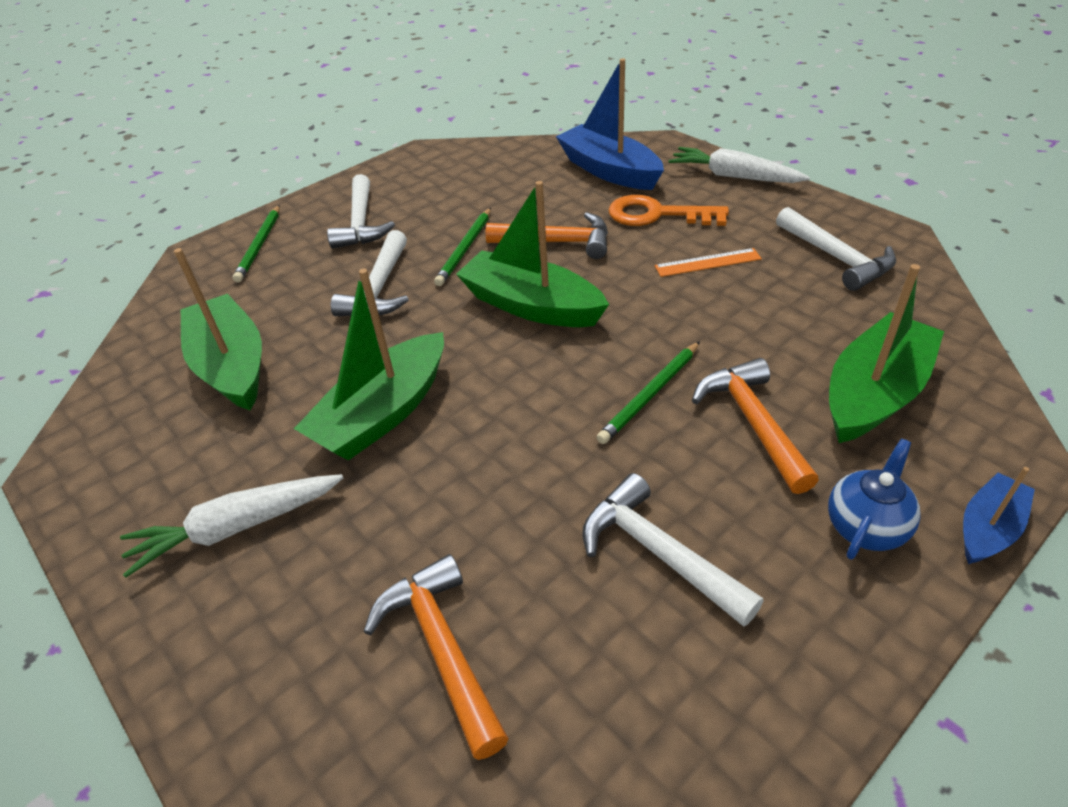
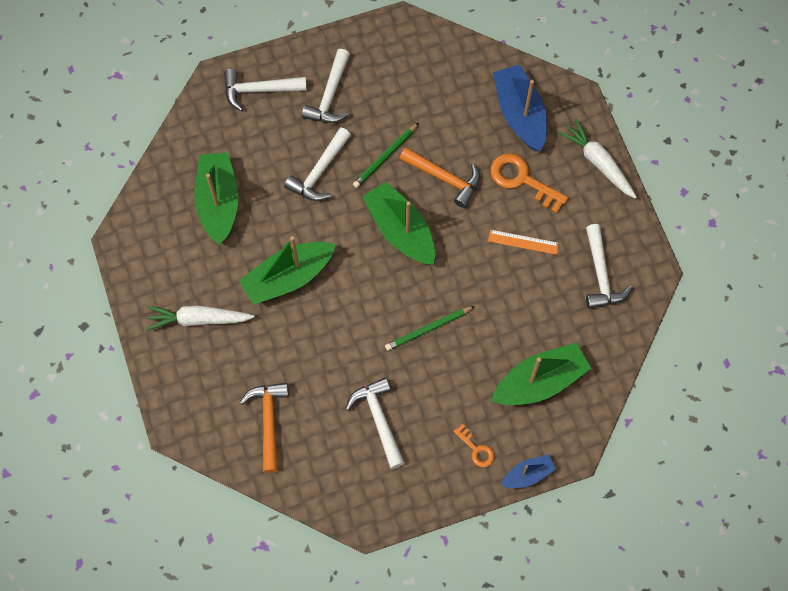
camera: 20 degrees right, 25 degrees up
(259, 245) = (259, 90): green pencil -> white hammer
(752, 422) = (467, 370): orange hammer -> none
(866, 526) = (476, 449): blue teapot -> orange key

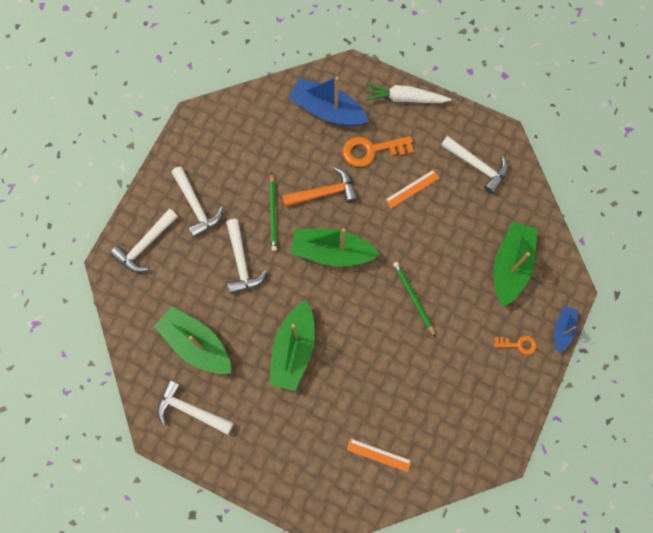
camera: 45 degrees left, 5 degrees up
(198, 319) = (265, 434): white carrot -> none
(268, 421) = (378, 455): orange hammer -> orange ruler
(378, 419) = (443, 384): white hammer -> white hammer (190, 410)
(428, 329) = (413, 298): green pencil -> green pencil turned 135 degrees clockwise

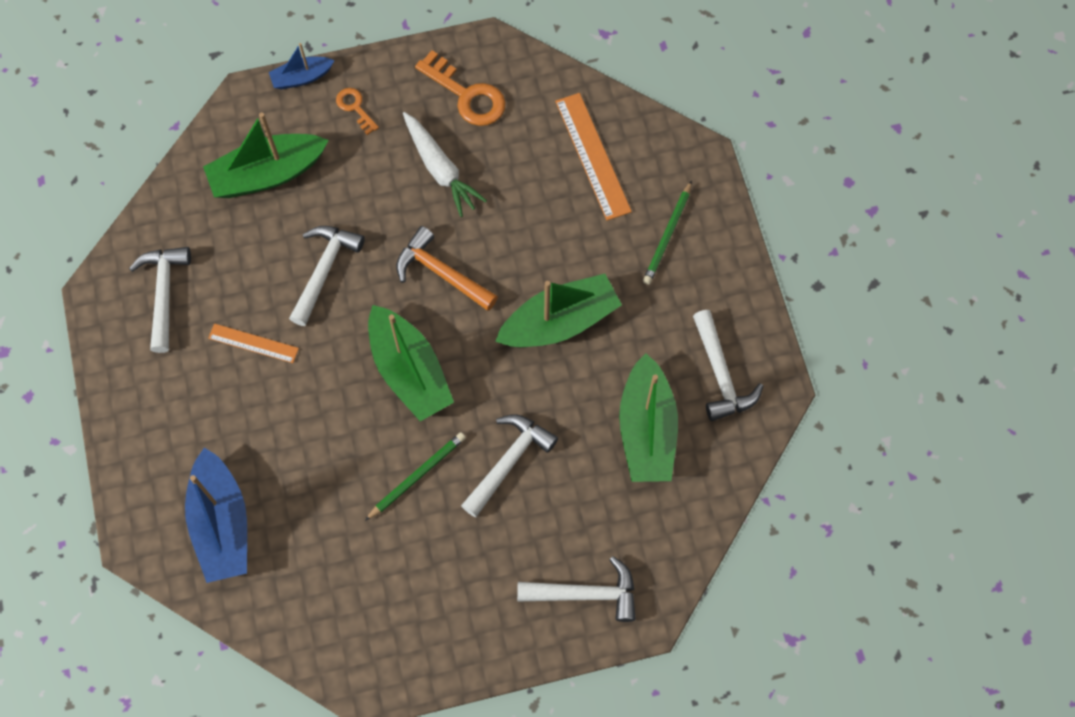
camera: 130 degrees left, 5 degrees down
(196, 206) = (485, 575): white hammer -> white hammer (324, 270)
(324, 192) = (340, 438): orange hammer -> orange hammer (441, 273)
(371, 150) = (238, 427): orange key -> orange key (467, 95)
(378, 455) = (592, 156): orange ruler -> orange ruler, size x1.66
(404, 98) = (131, 443): white carrot -> white carrot (440, 169)
(413, 298) = (391, 245): green pencil -> green pencil (667, 235)

